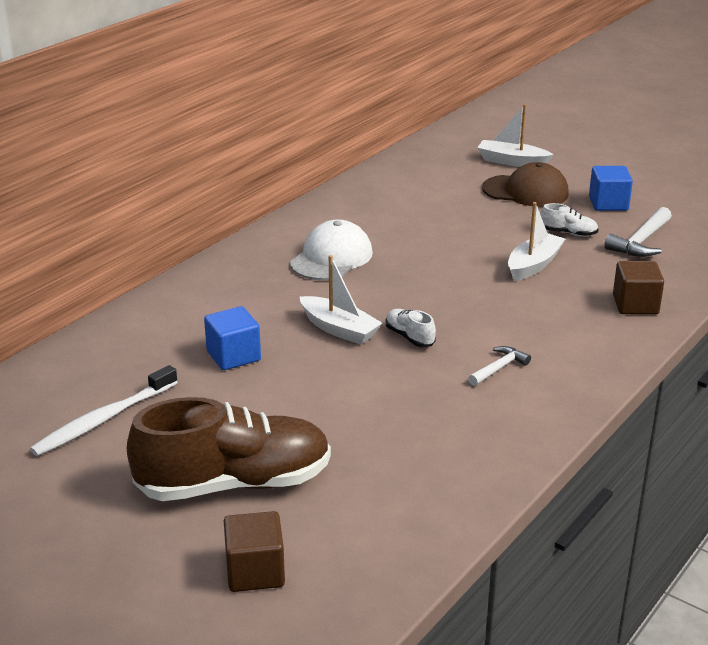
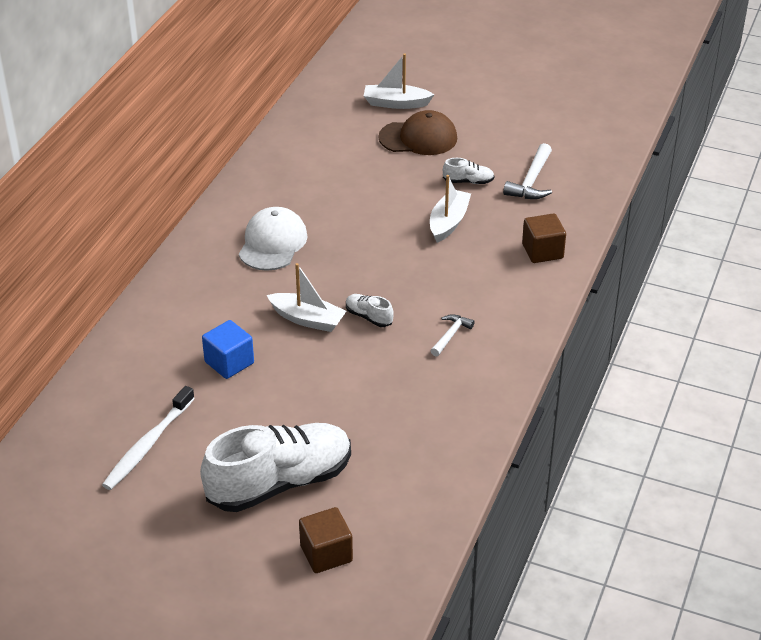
camera: 15 degrees left, 10 degrees up
(234, 483) = (280, 483): brown shoe -> white shoe
(608, 204) = (493, 142): blue cube -> none

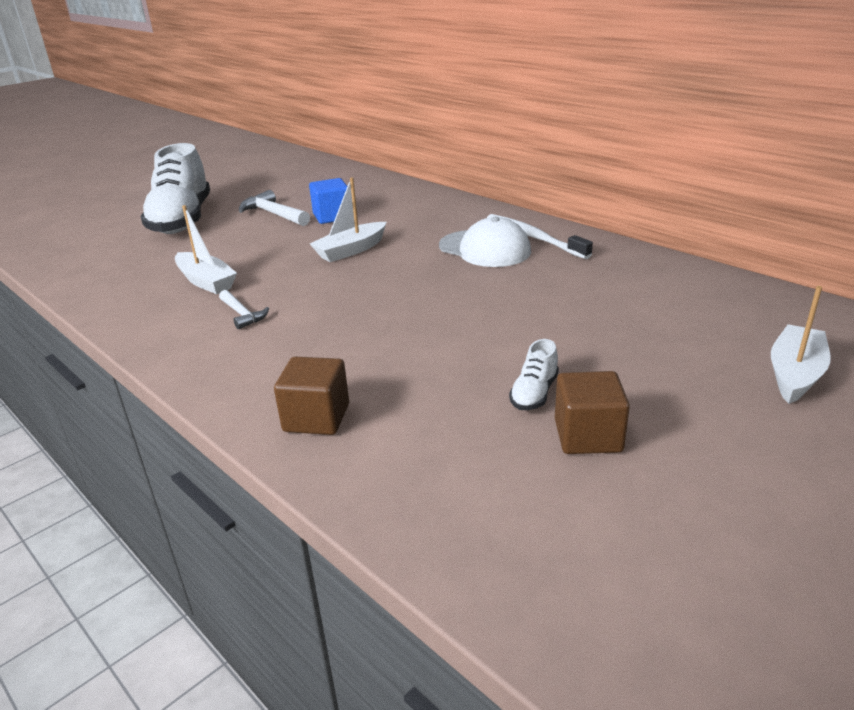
camera: 115 degrees right, 10 degrees down
(148, 445) = (280, 188): white toothbrush -> white toothbrush (533, 237)
(326, 553) = (96, 226): brown cube -> brown cube (588, 436)
(369, 317) = (321, 277): white shoe -> none
(418, 138) = (677, 374): brown cap -> none
(448, 222) = (444, 355): white boat -> white boat (206, 281)
(531, 181) = (500, 459): white hammer -> white hammer (273, 214)

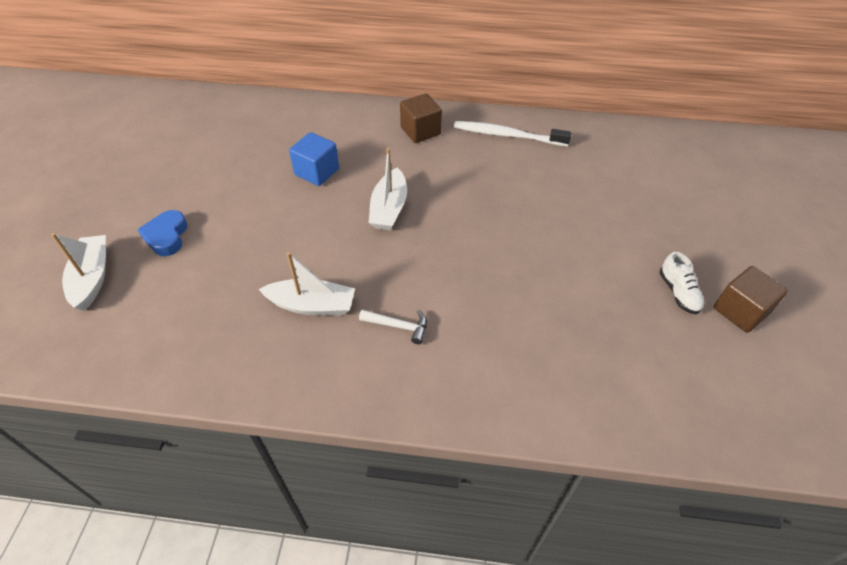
camera: 40 degrees left, 20 degrees up
(182, 220) = (166, 236): white shoe -> blue heart
(273, 214) = (255, 190): white hammer -> none
(316, 418) = (587, 394): brown cube -> brown cube (420, 131)
(484, 249) = (489, 163): white cap -> none
(795, 374) = (774, 203): white boat -> white boat (92, 278)

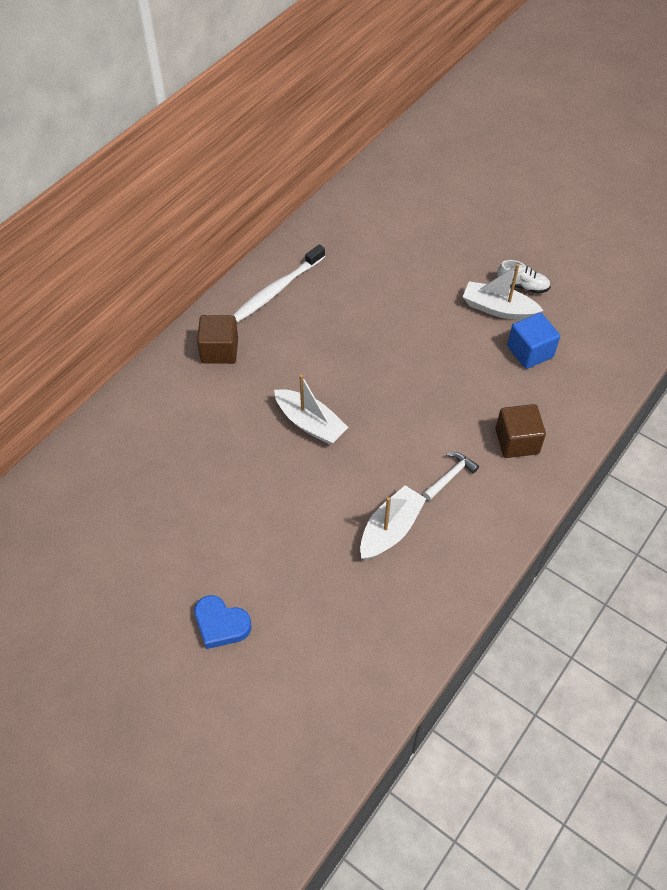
camera: 60 degrees left, 5 degrees up
(92, 278) = (238, 710): white boat -> white boat (498, 309)
(317, 172) = (217, 460): blue cube -> blue cube (530, 352)
(740, 311) = (557, 263): brown cube -> brown cube (517, 441)

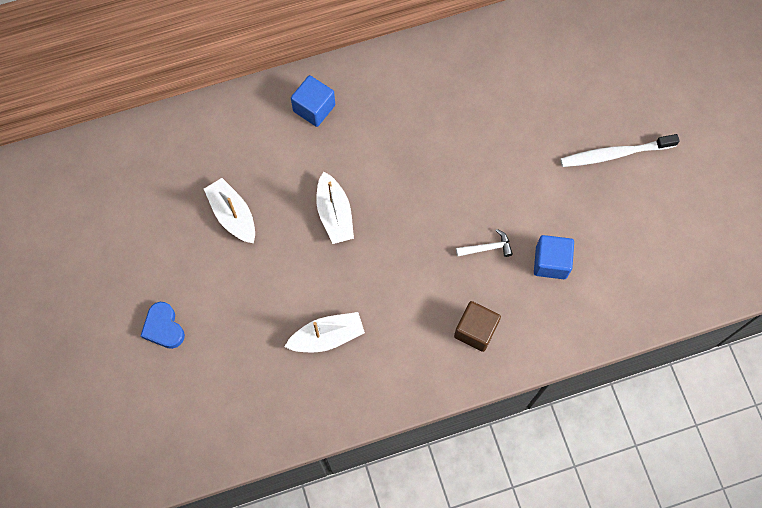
camera: 35 degrees right, 15 degrees up
(219, 350) = (314, 108): brown cube -> blue cube
(277, 290) = (396, 80): white toothbrush -> white toothbrush (615, 154)
(450, 476) = (403, 325): white hammer -> white hammer (487, 248)
(498, 309) = (558, 208): white boat -> white boat (233, 215)
(522, 286) = (596, 199): white shoe -> none

